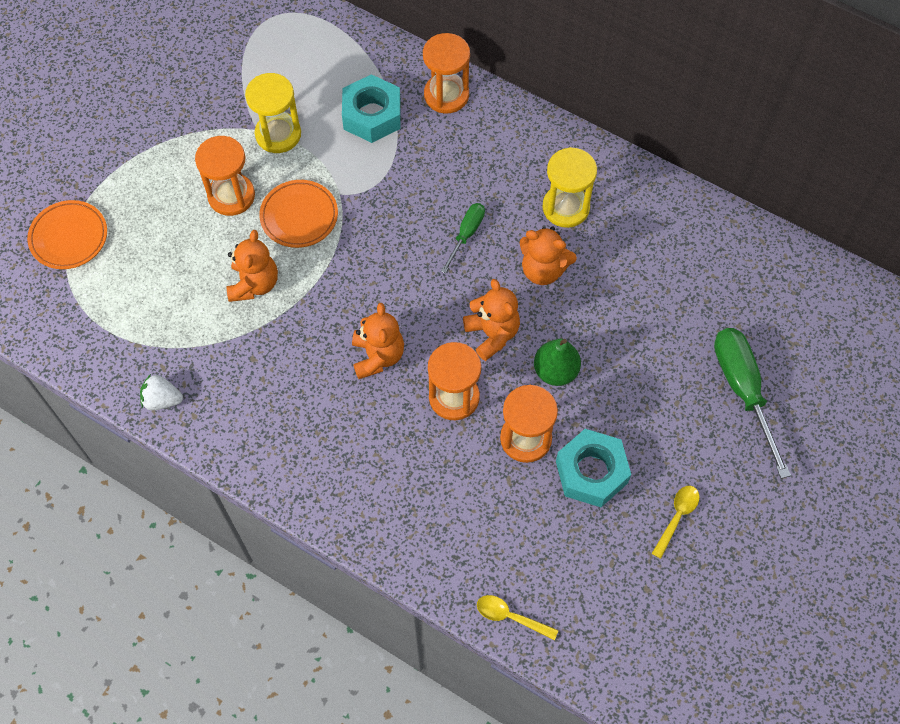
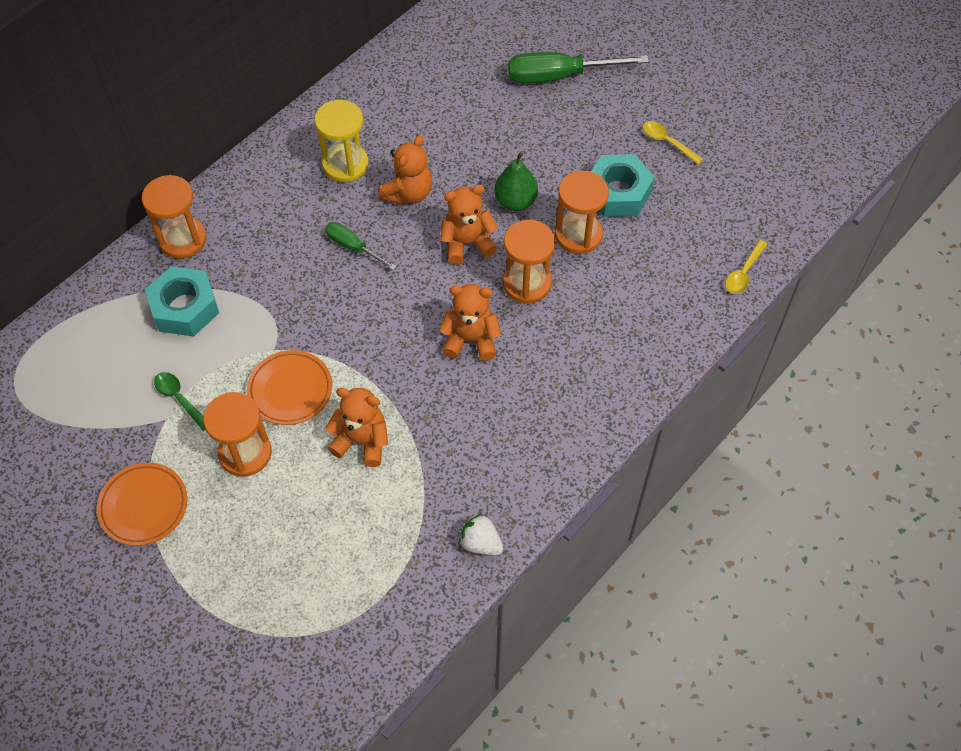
camera: 80 degrees left, 5 degrees down
(69, 237) = (250, 630): orange plate -> orange plate (143, 506)
(162, 400) = (480, 543): white strawberry -> white strawberry turned 105 degrees clockwise
(278, 134) = (179, 399): yellow hourglass -> green spoon

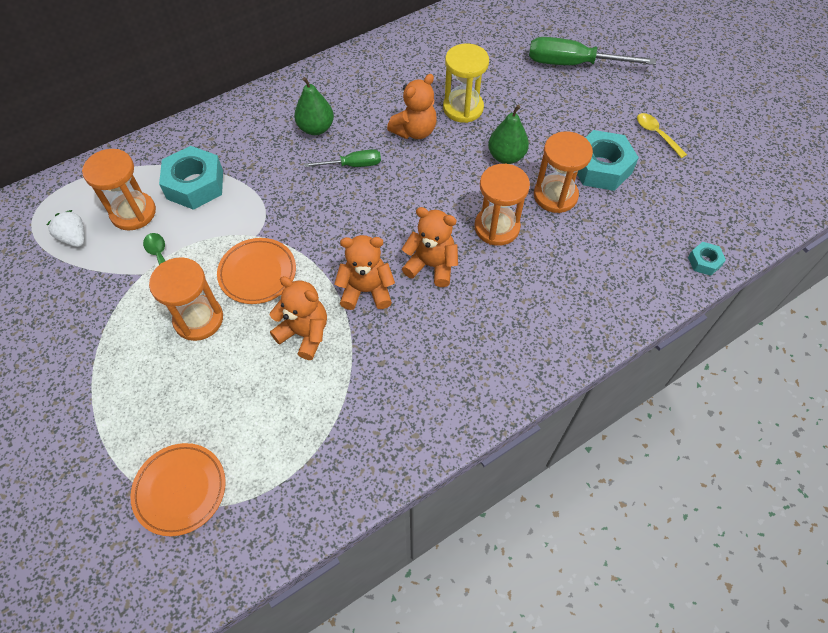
camera: 15 degrees right, 0 degrees up
(143, 506) = (94, 345): orange plate -> orange plate (180, 490)
(182, 239) = (214, 130): orange hourglass -> orange hourglass (133, 213)
(297, 213) = (316, 128): none -> green pear
(345, 164) = (369, 98): yellow hourglass -> yellow hourglass (463, 108)
(353, 247) = (353, 165): green screwdriver -> green screwdriver turned 120 degrees clockwise
(467, 243) = (453, 182): orange teddy bear -> orange teddy bear (366, 290)
(480, 543) = (383, 458): white strawberry -> white strawberry (74, 238)
(743, 273) = (704, 262): yellow spoon -> turquoise nut

